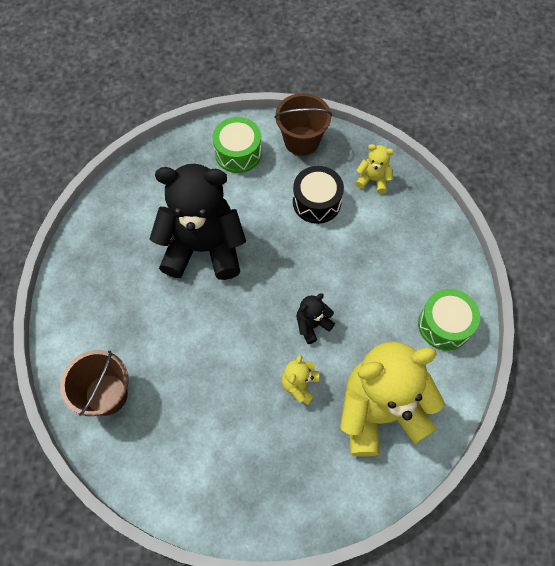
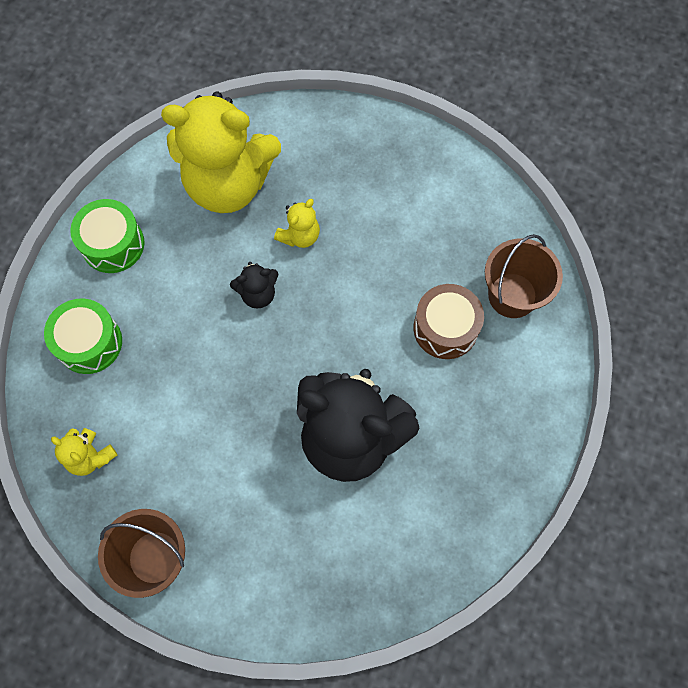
camera: 160 degrees left, 5 degrees up
(155, 348) = (445, 328): none -> brown drum
(238, 153) = (253, 570): green drum -> green drum (89, 342)
(316, 202) = (180, 450): black drum -> none

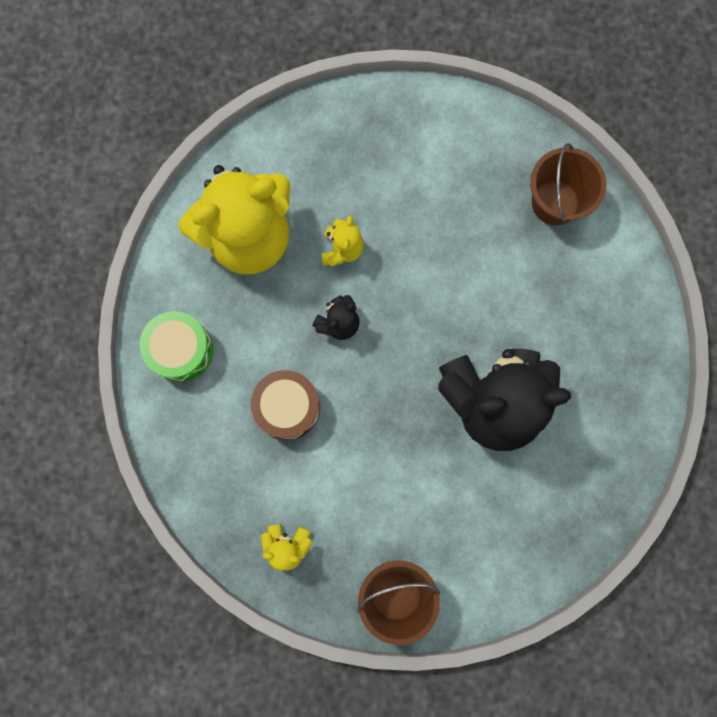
camera: 30 degrees left, 10 degrees up
(89, 342) = (220, 450): green drum -> none
(445, 328) = (516, 263): brown drum -> brown drum (287, 407)

